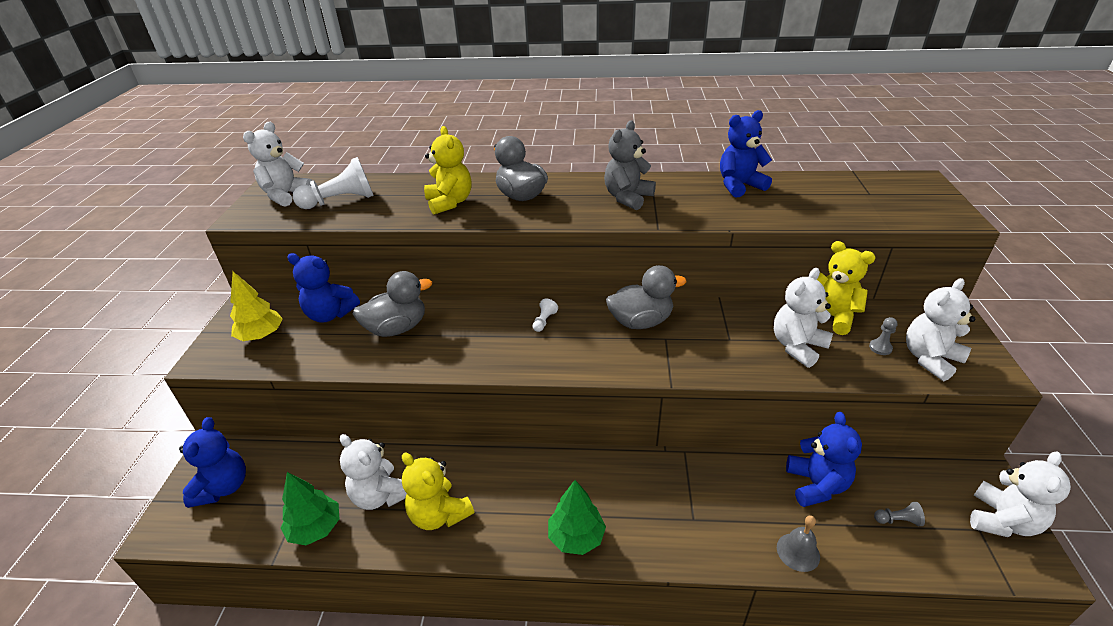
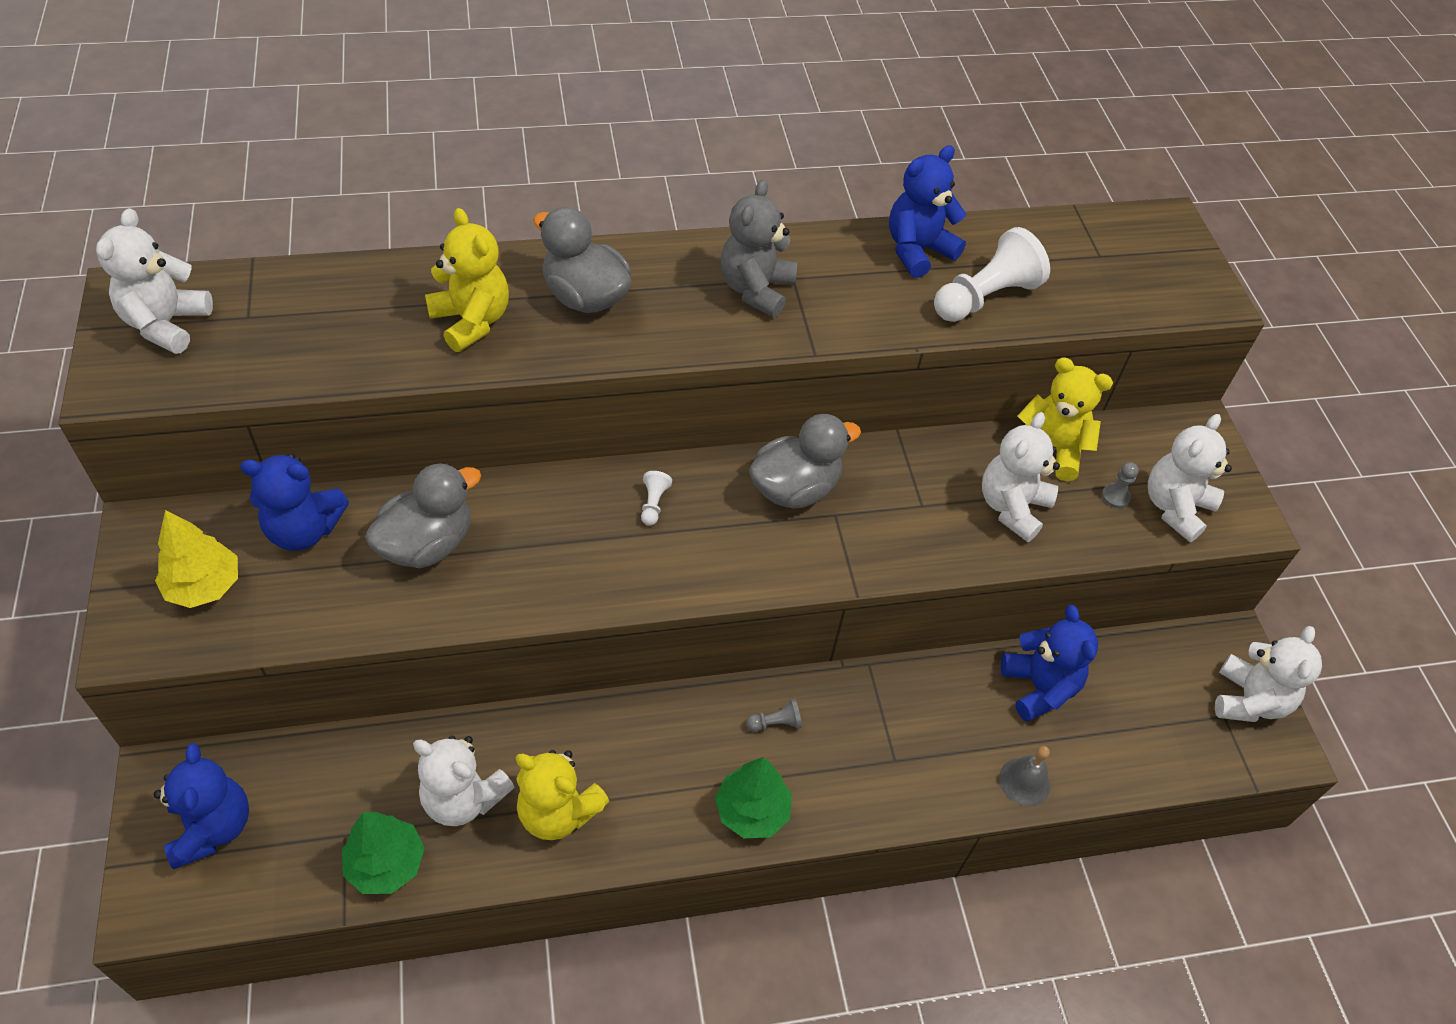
camera: 20 degrees left, 15 degrees up
(340, 201) = (276, 331): white pawn -> white pawn (985, 297)
(897, 520) = (1135, 720): grey pawn -> grey pawn (775, 723)

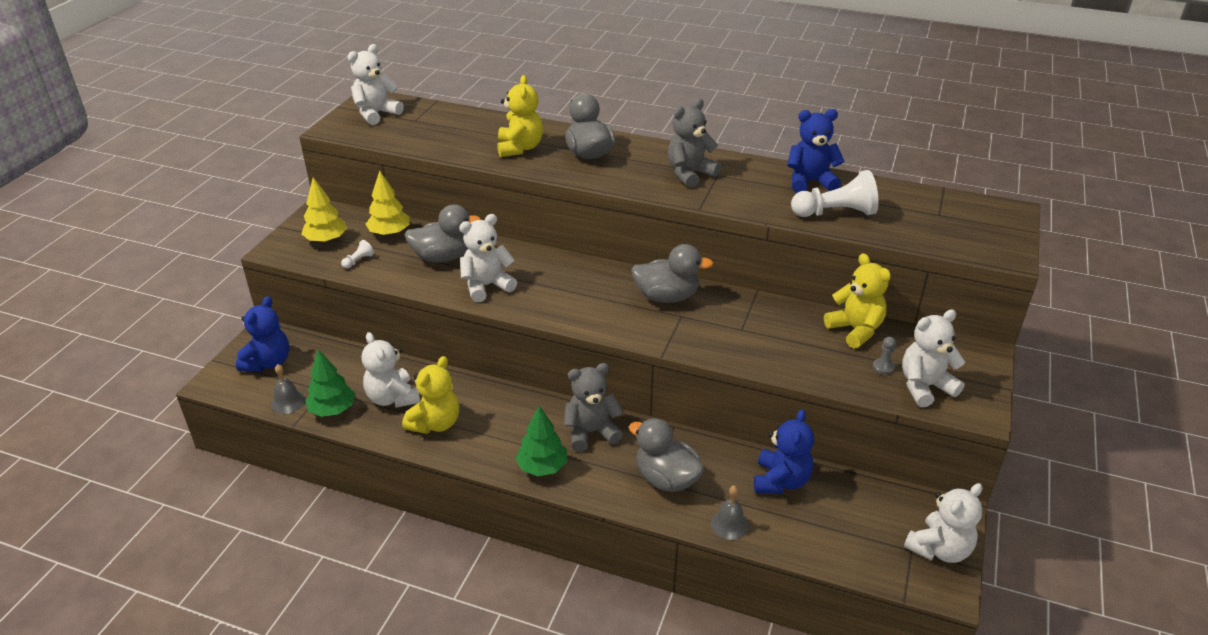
camera: 35 degrees right, 15 degrees down
(303, 885) = (288, 402): none -> grey bell
(304, 530) = (389, 233): blue teddy bear -> yellow tree
(558, 812) = (435, 423): yellow teddy bear -> yellow teddy bear turned 120 degrees counterclockwise
(653, 504) = (577, 278): white pawn -> white pawn (358, 261)
(775, 723) = (591, 432): grey pawn -> grey teddy bear
(912, 751) = (666, 479): none -> grey duck
(1012, 507) = (802, 349): white teddy bear -> white teddy bear (487, 286)

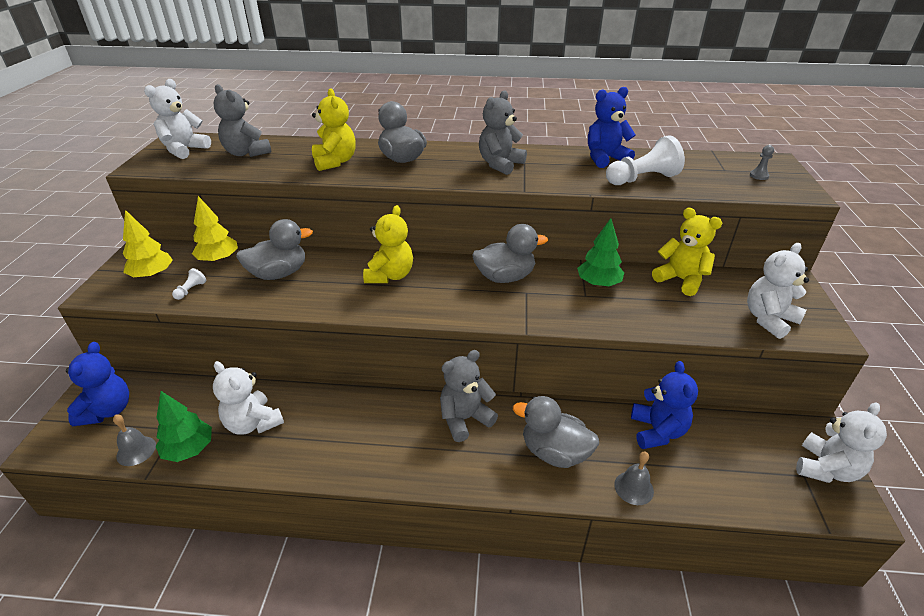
camera: 15 degrees left, 0 degrees up
(435, 125) = (246, 153): none -> grey teddy bear
(435, 423) = (305, 442): yellow teddy bear -> yellow teddy bear (390, 276)
(487, 286) = (331, 294): white teddy bear -> none
(542, 467) = (430, 466): green tree -> green tree (598, 283)
(883, 367) = (724, 308): grey pawn -> grey pawn (759, 176)

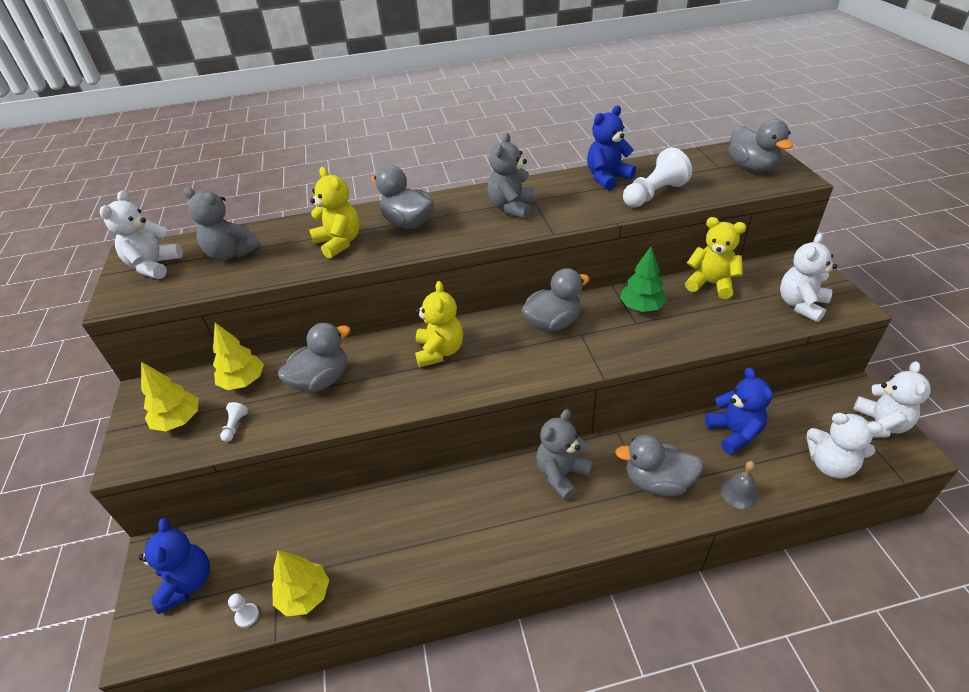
camera: 15 degrees left, 5 degrees up
(136, 450) = (247, 616): grey bell -> white pawn
(189, 449) = (304, 595): green tree -> yellow tree
(253, 423) = (356, 545): white teddy bear -> white teddy bear (830, 465)
(759, 176) = (752, 167): grey pawn -> grey duck

